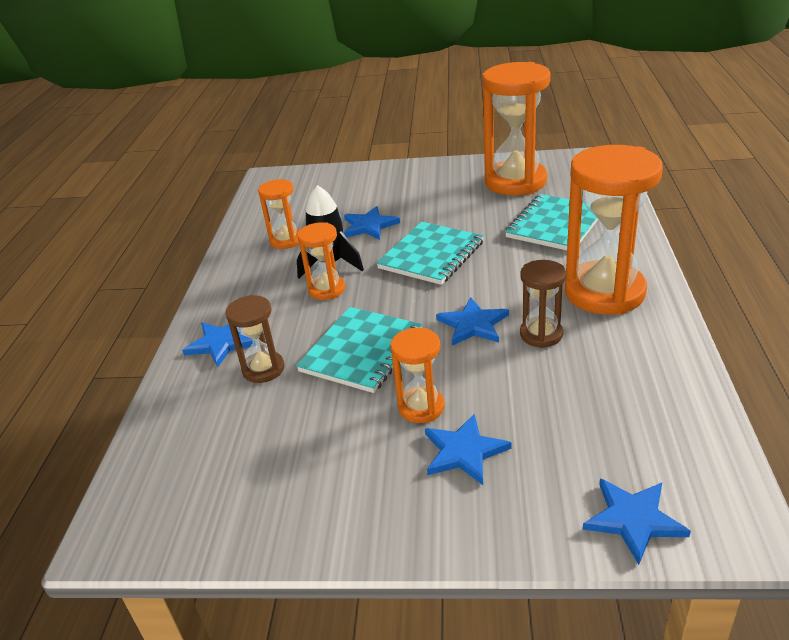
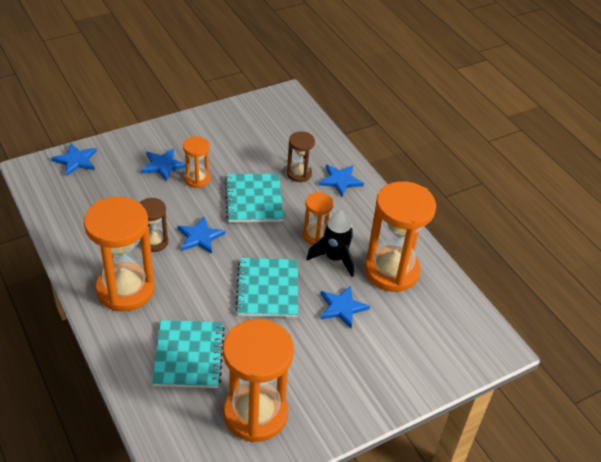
camera: 140 degrees right, 10 degrees up
(286, 240) = (391, 271): orange hourglass -> orange hourglass, size x1.98

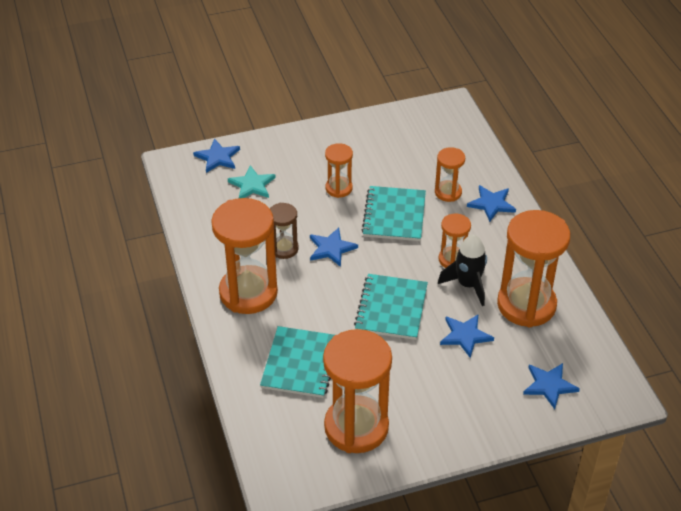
camera: 15 degrees right, 0 degrees up
(113, 184) = (252, 185): none -> turquoise star
(163, 165) = (305, 170): blue star -> blue star (549, 385)
(299, 174) = (448, 192): brown hourglass -> orange hourglass

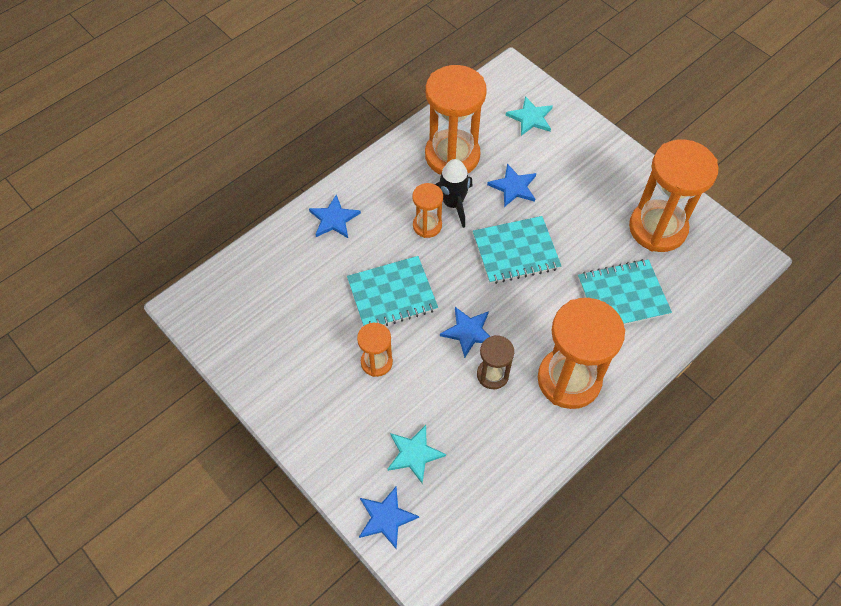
camera: 115 degrees left, 15 degrees up
(448, 192) = (334, 260): orange hourglass -> none
(549, 385) = (530, 118): blue star -> turquoise star

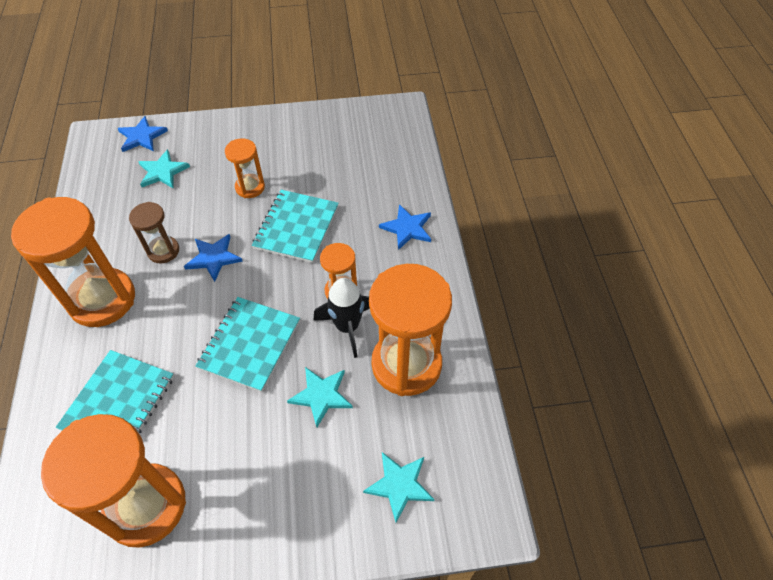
camera: 125 degrees right, 5 degrees down
(513, 187) = (321, 396): blue star -> turquoise star

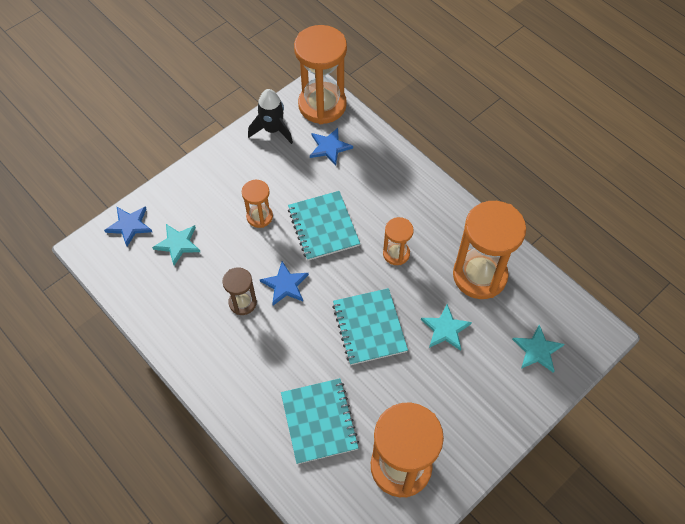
camera: 35 degrees left, 5 degrees up
(102, 299) = (233, 365): orange hourglass -> orange hourglass (322, 105)
(347, 327) = (422, 275): black rocket -> black rocket (272, 130)
(407, 228) = (400, 181): blue star -> blue star (329, 147)

